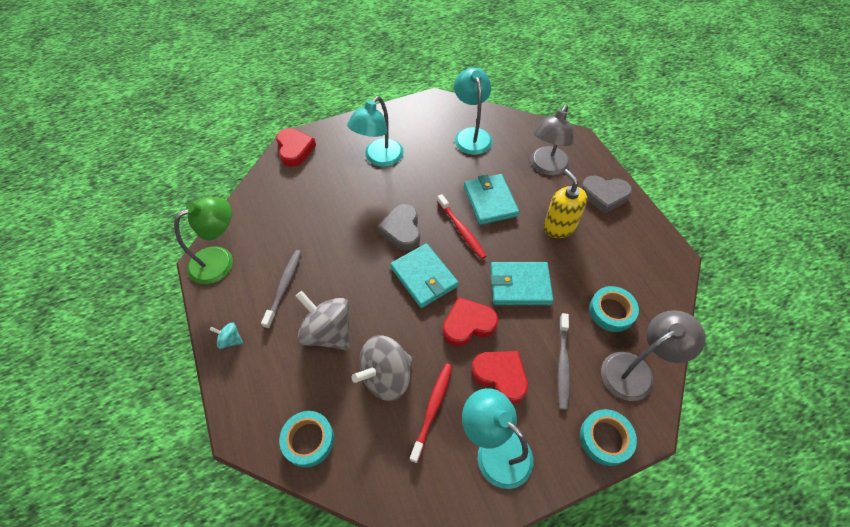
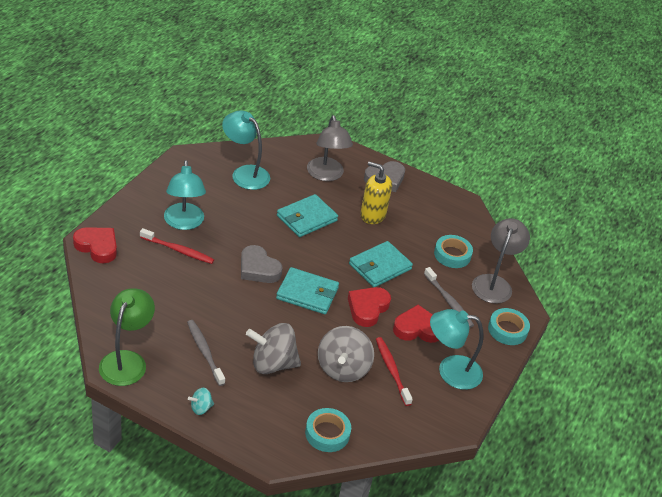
camera: 45 degrees left, 15 degrees down
(461, 230) = (304, 248): red toothbrush -> red toothbrush (178, 250)
(490, 201) = (306, 218): turquoise wallet -> turquoise wallet turned 75 degrees counterclockwise

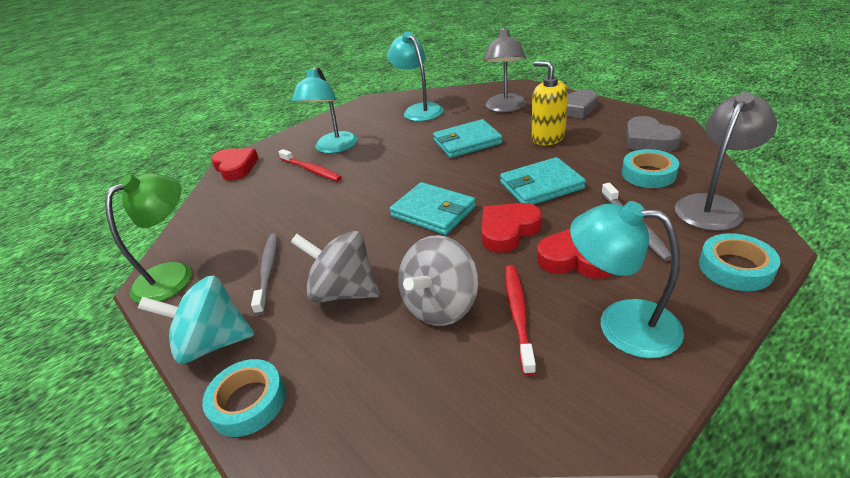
camera: 30 degrees right, 5 degrees down
(201, 408) = (213, 343): turquoise spinning top -> turquoise spinning top, size x2.17
(258, 269) = (387, 186): grey heart -> grey heart (648, 140)
(327, 433) = (370, 408): turquoise tape -> turquoise tape (248, 402)

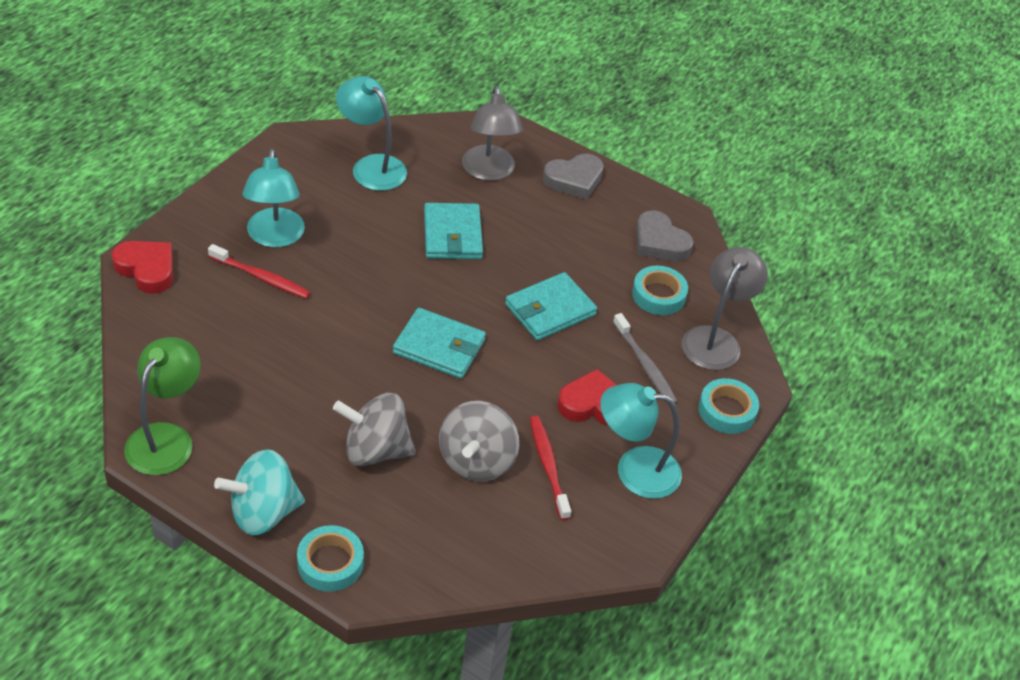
camera: 25 degrees left, 10 degrees up
(268, 271) = (279, 429): grey toothbrush -> none
(467, 142) = (452, 235): turquoise wallet -> turquoise wallet turned 60 degrees counterclockwise
(508, 230) = (524, 372): red heart -> none
(548, 138) = (549, 232): yellow soap dispenser -> none

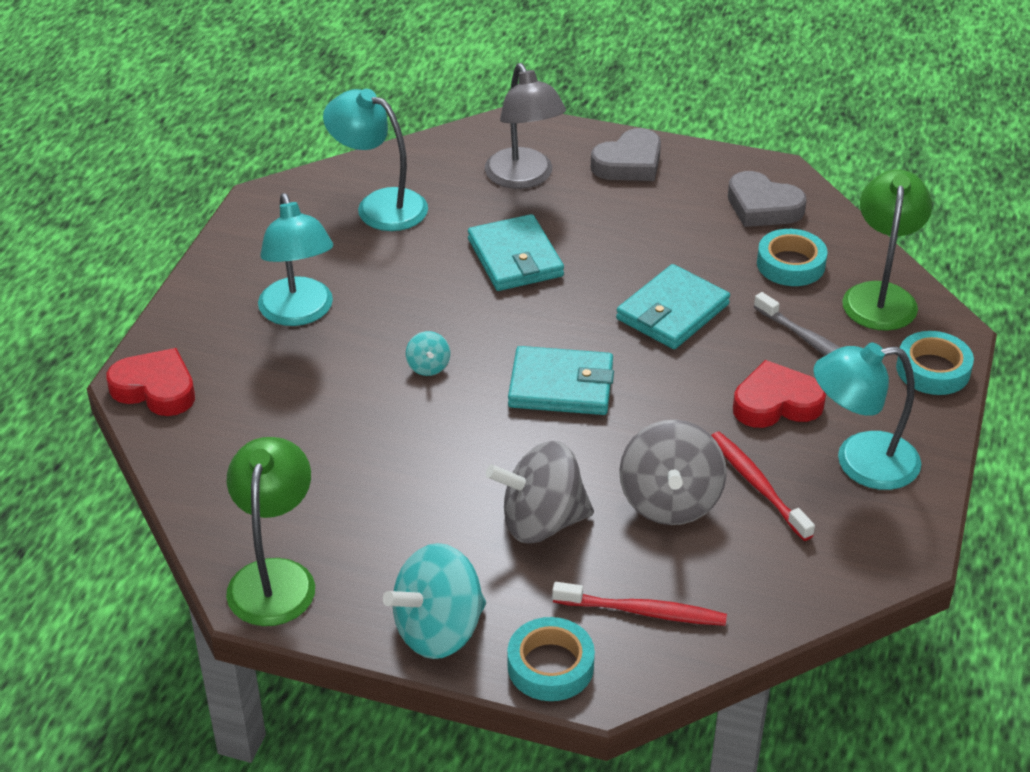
camera: 10 degrees left, 5 degrees down
(261, 277) = (304, 362): red toothbrush -> red toothbrush (642, 611)
(349, 305) = (428, 367): none -> turquoise spinning top
(715, 339) = (880, 296): grey lamp -> green lamp

